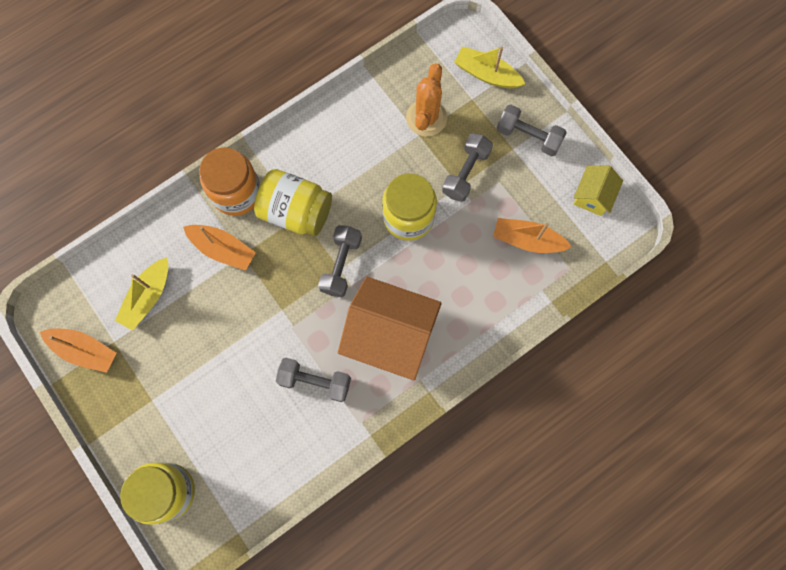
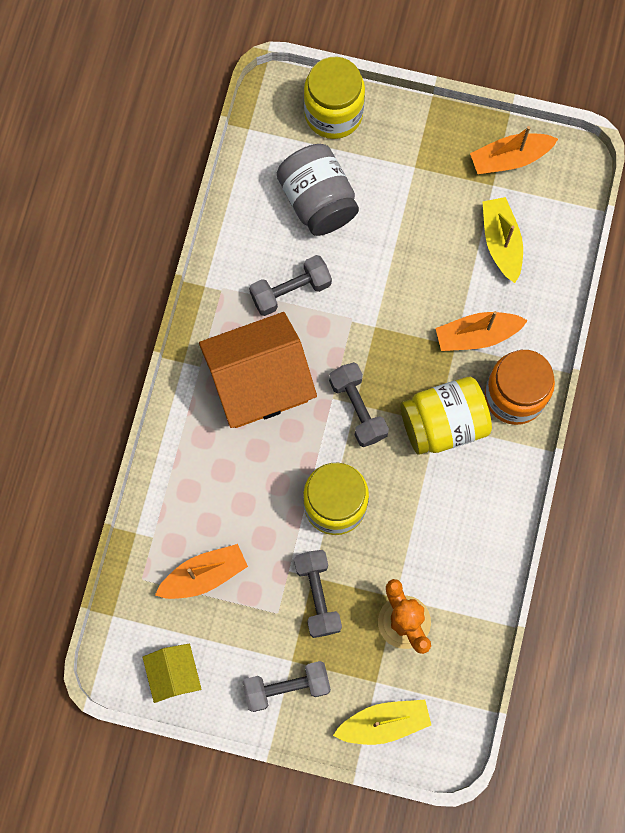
camera: 140 degrees right, 0 degrees up
(239, 432) = (317, 201): none -> grey jar

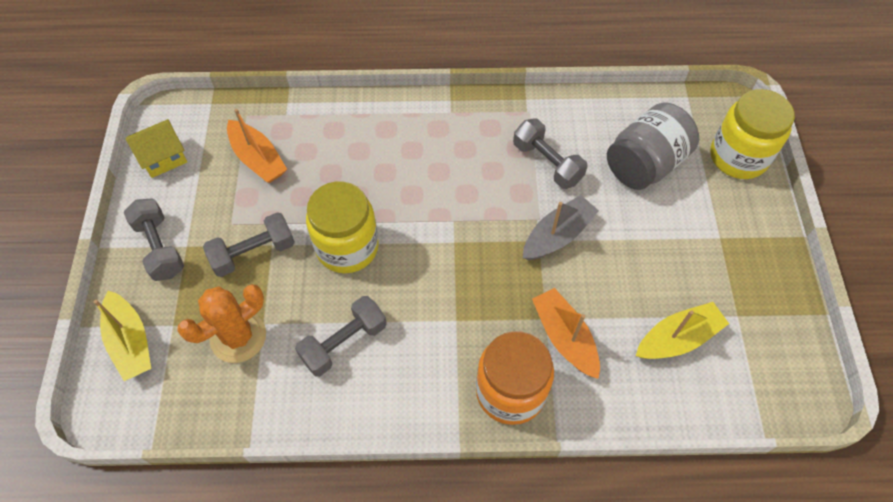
camera: 75 degrees right, 15 degrees down
(259, 382) = (450, 159): orange house -> none
(358, 408) = (449, 245): grey dumbbell -> grey dumbbell (344, 343)
(374, 308) = (557, 235): none -> grey boat
(443, 423) = (458, 326): yellow jar -> none
(510, 158) = (776, 326): orange boat -> none

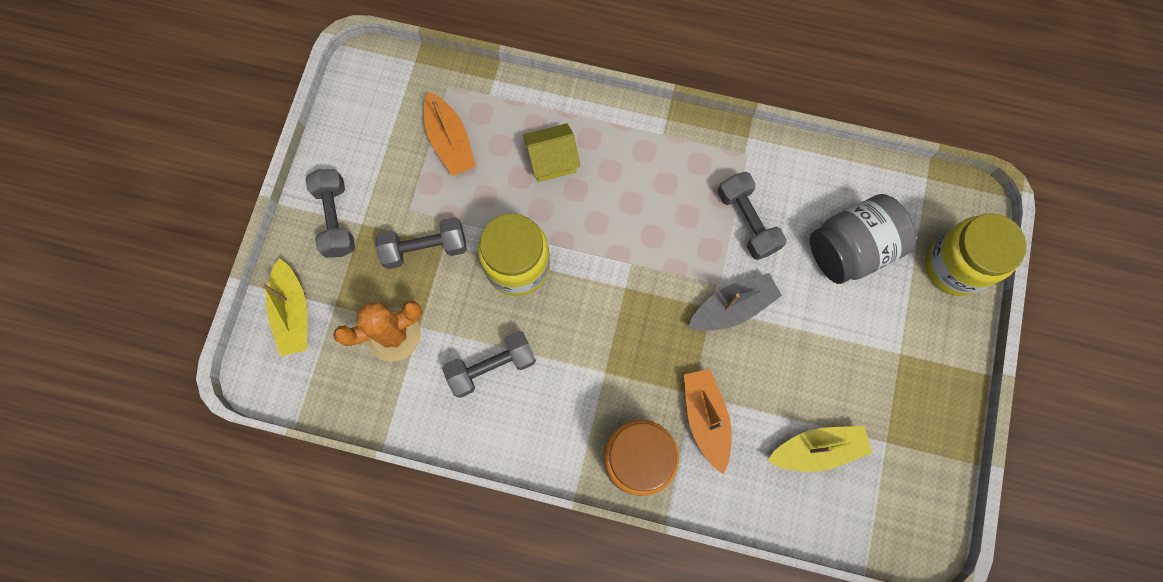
camera: 15 degrees right, 15 degrees up
(163, 158) = (355, 116): yellow house -> yellow house (552, 160)

